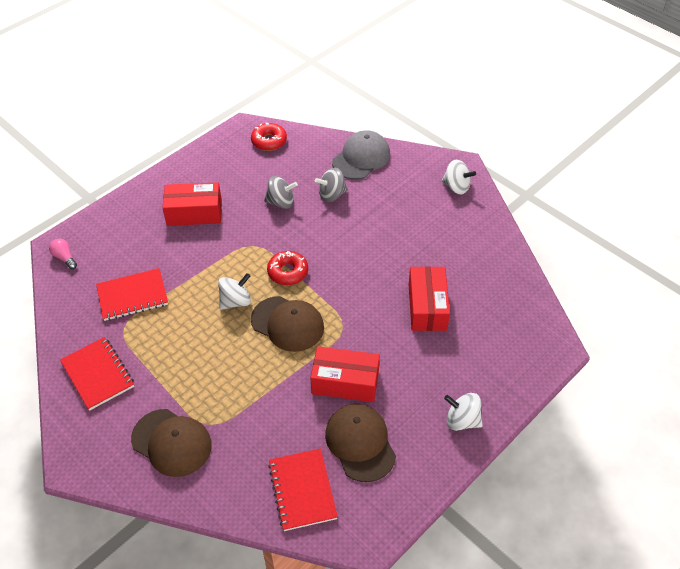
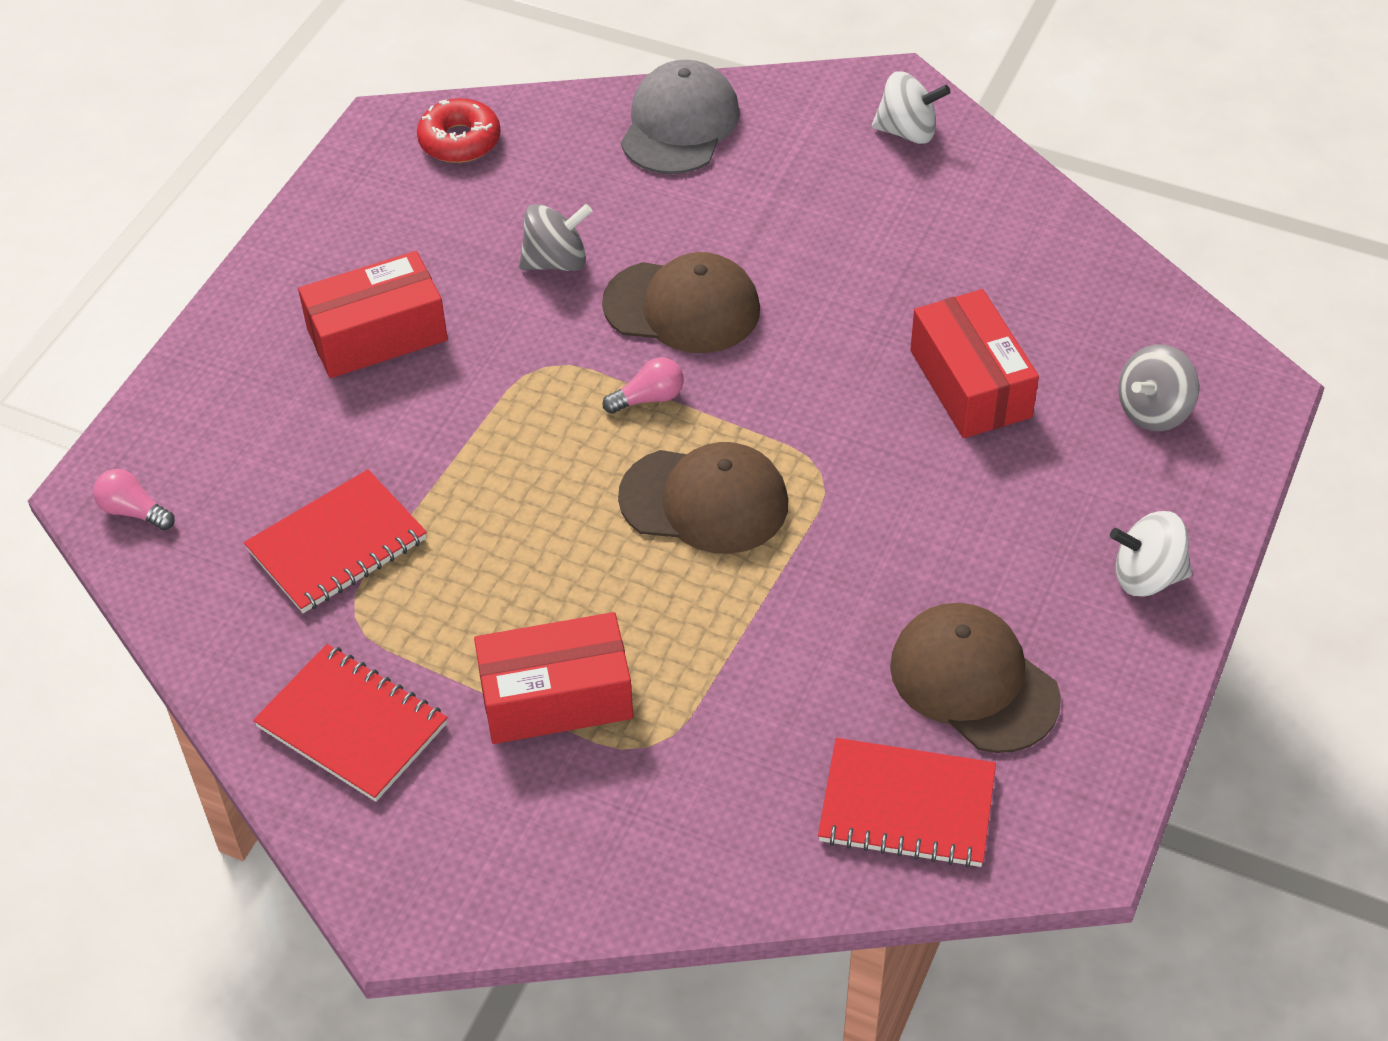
camera: 20 degrees left, 0 degrees up
(171, 442) = (590, 806): brown cap -> brown cap (682, 307)
(236, 301) = (570, 489): white spinning top -> none
(288, 272) = (649, 398): red donut -> pink light bulb
(302, 490) = (907, 807): red notebook -> red notebook turned 45 degrees counterclockwise
(332, 195) = (657, 216): grey spinning top -> grey spinning top (1153, 411)
(345, 382) = (883, 577): red box -> red box (556, 697)

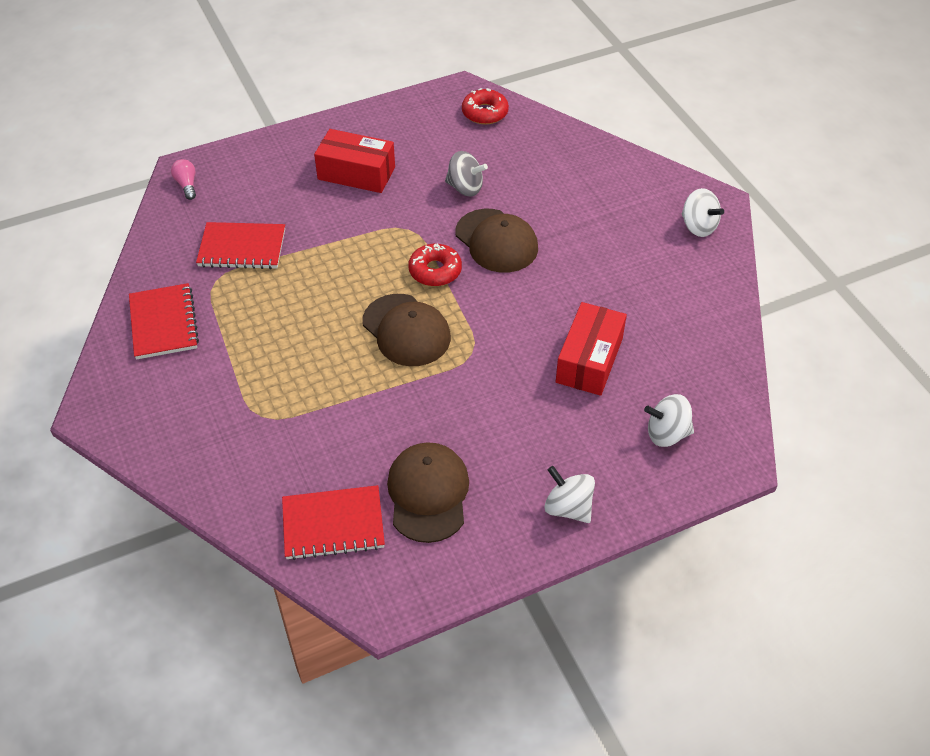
camera: 40 degrees right, 0 degrees up
(556, 697) = (250, 368): red box -> none
(649, 398) = (435, 271): pink light bulb -> red donut
(679, 124) = (591, 161): grey cap -> none
(907, 807) = (333, 525): red notebook -> red notebook turned 60 degrees counterclockwise
(1153, 411) = (667, 434): grey spinning top -> white spinning top

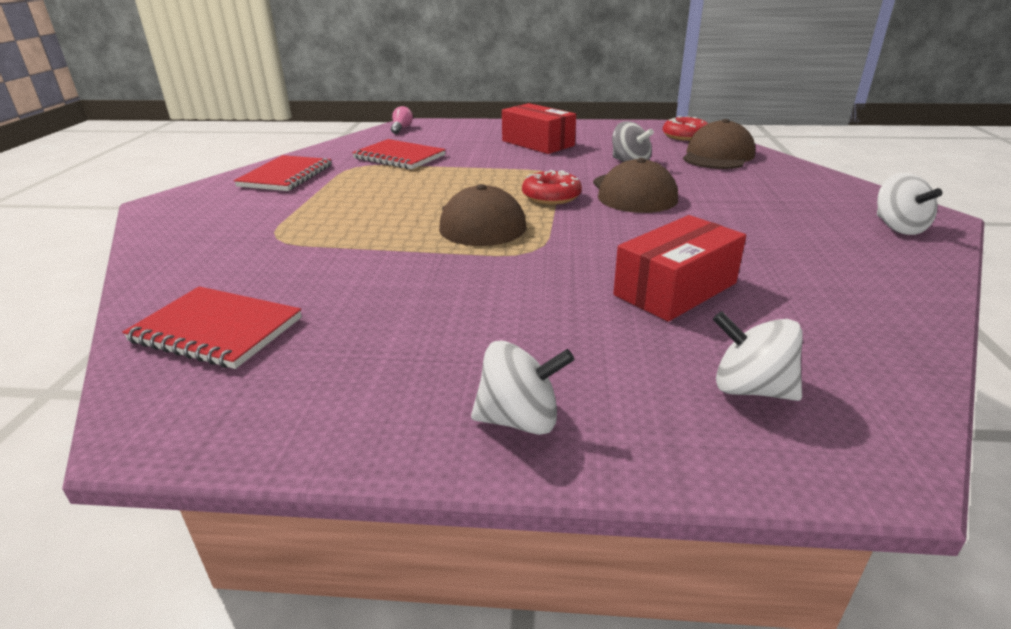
camera: 30 degrees right, 20 degrees down
(428, 494) = (351, 340): brown cap -> brown cap (718, 156)
(568, 508) = (520, 419): white spinning top -> white spinning top turned 105 degrees clockwise

